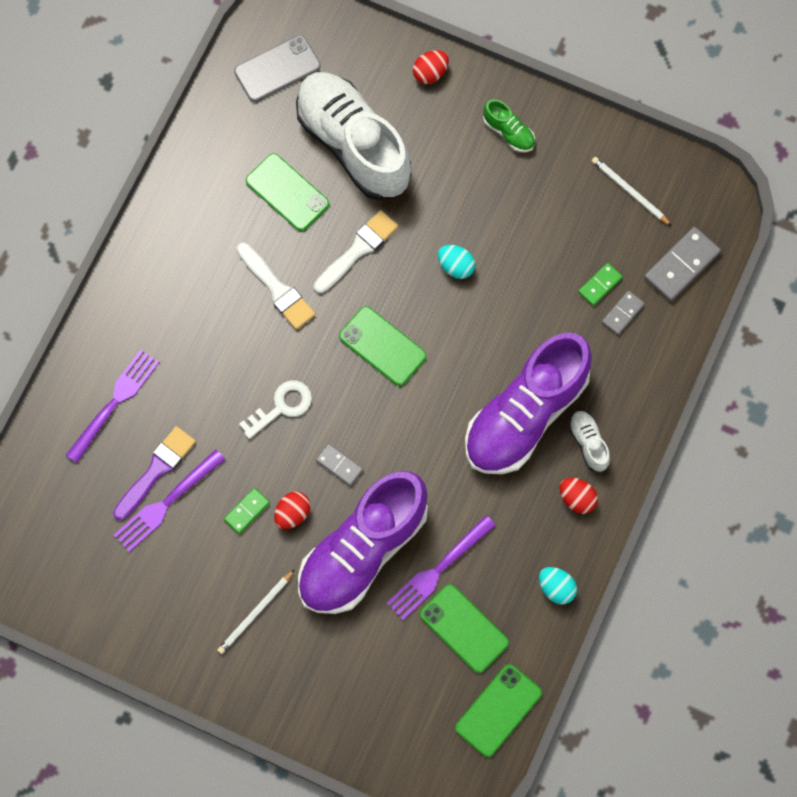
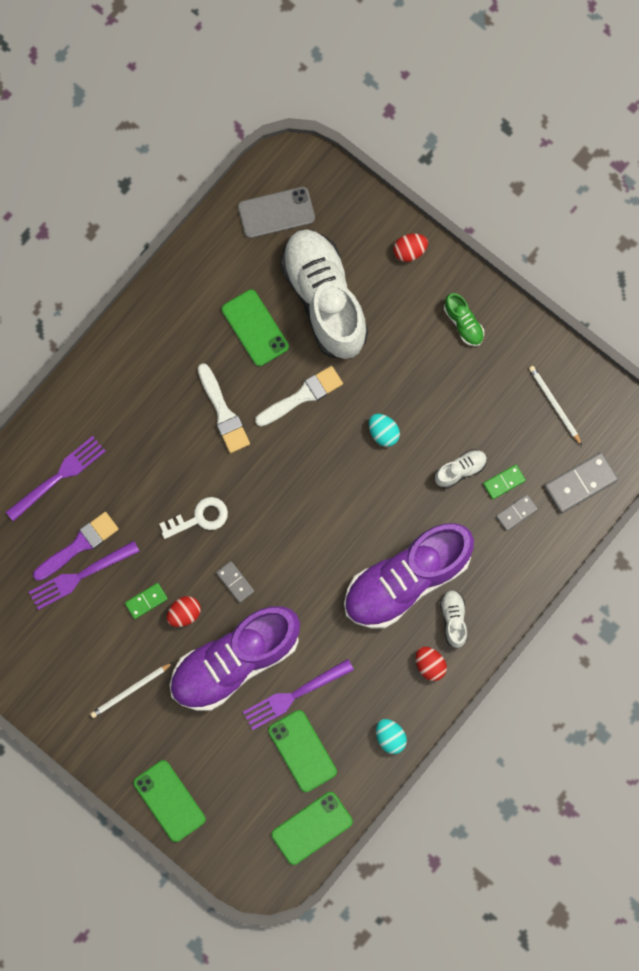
camera: 15 degrees right, 5 degrees up
(382, 346) = (300, 487): green phone -> green phone (169, 801)
(550, 284) = (460, 470): none -> white shoe

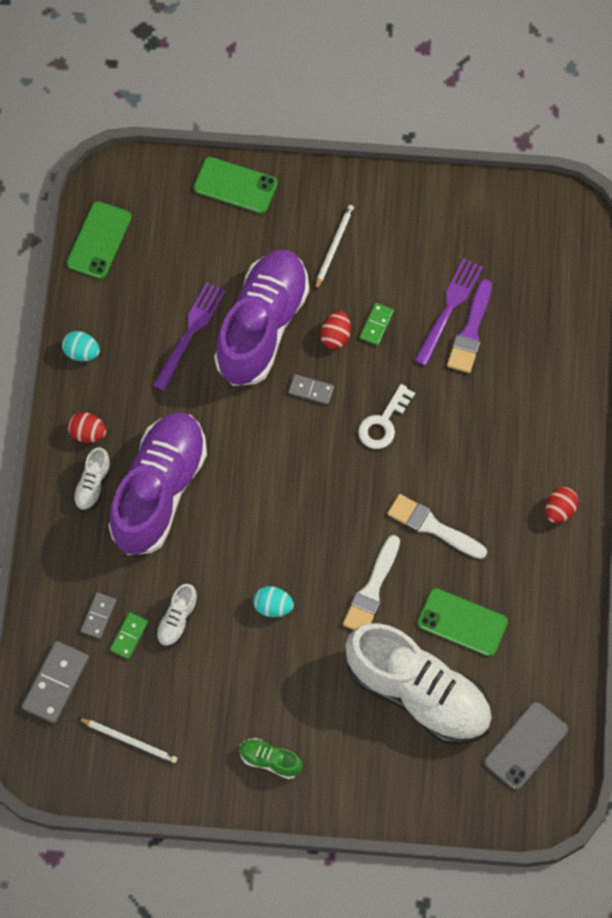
camera: 145 degrees right, 10 degrees down
(58, 477) = (534, 375): purple fork -> none
(302, 751) = (151, 294): green phone -> none
(409, 251) = (371, 796): red egg -> red egg (559, 510)
(453, 619) = (93, 485): white shoe -> white shoe turned 60 degrees clockwise

